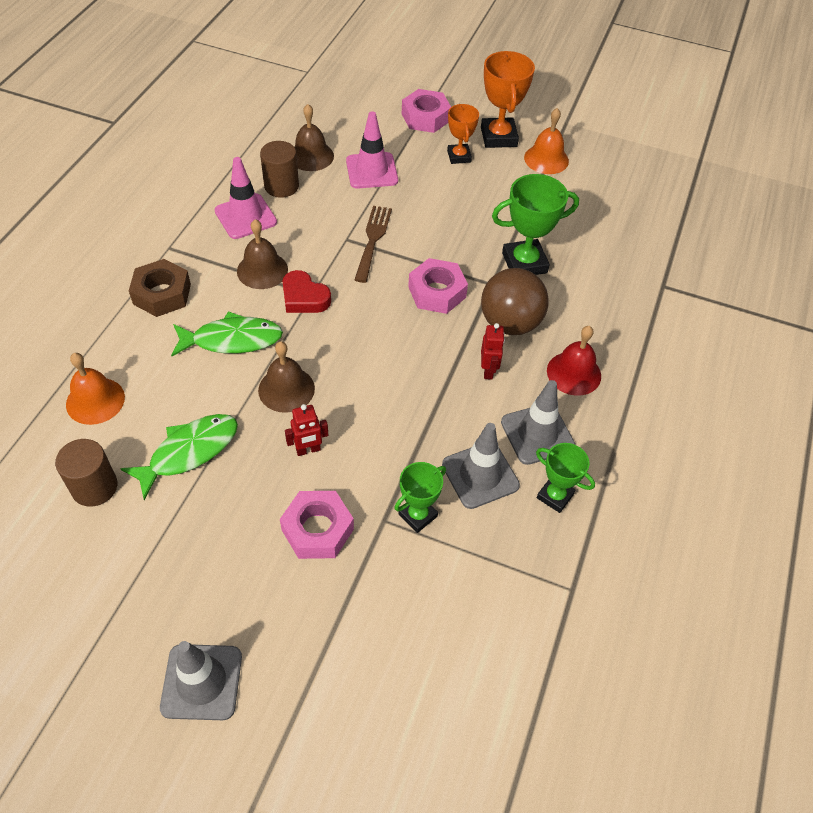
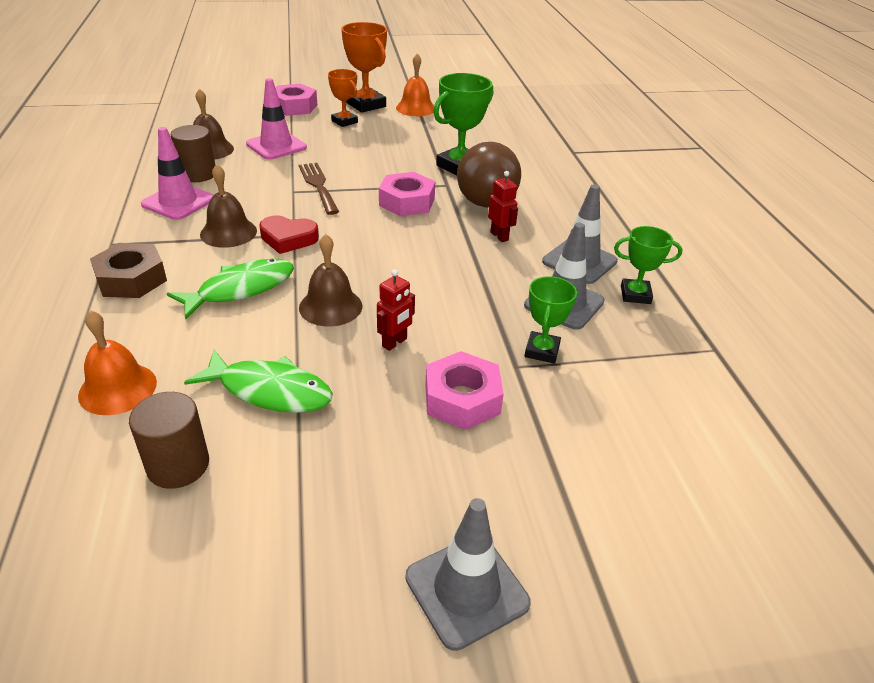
camera: 30 degrees left, 15 degrees down
(189, 452) = (269, 391): green fish -> green fish turned 90 degrees clockwise
(574, 373) = (566, 217): red bell -> none

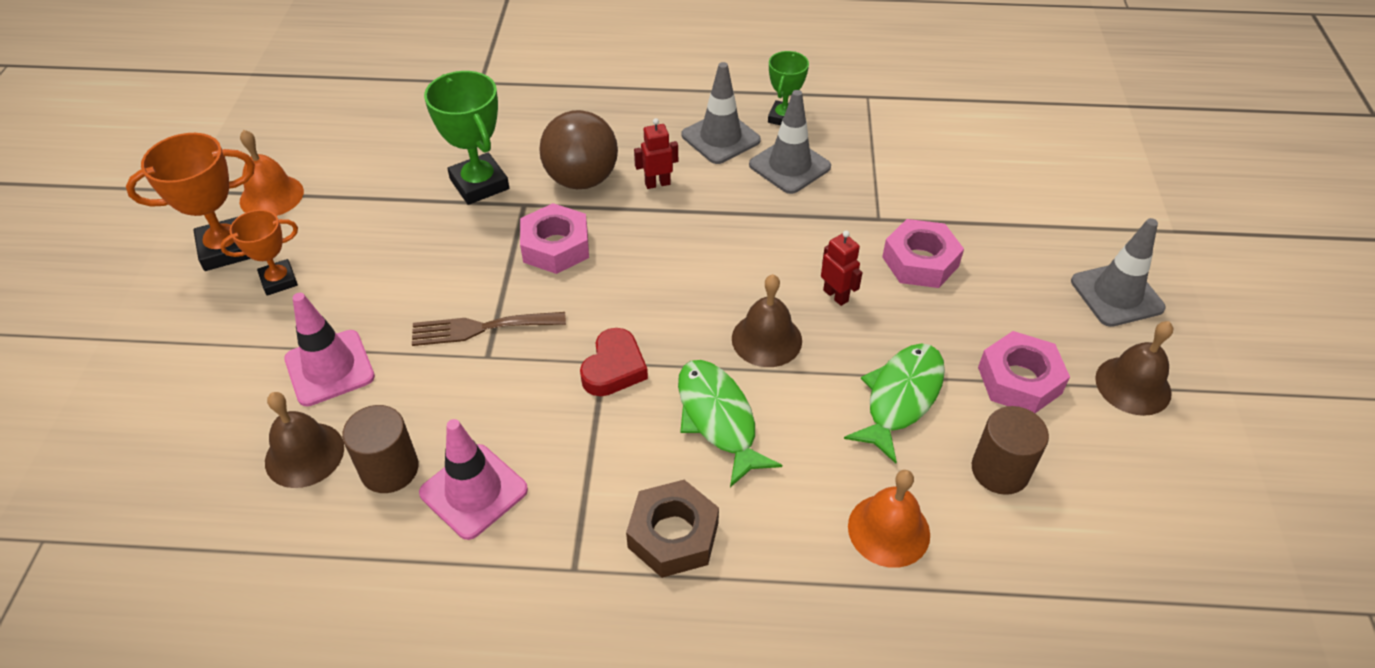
camera: 75 degrees left, 10 degrees up
(228, 232) = (580, 430): brown bell -> brown bell (1133, 385)
(294, 106) = (183, 337): pink nut -> pink nut (1019, 380)
(542, 351) = (859, 197): green trophy -> none

